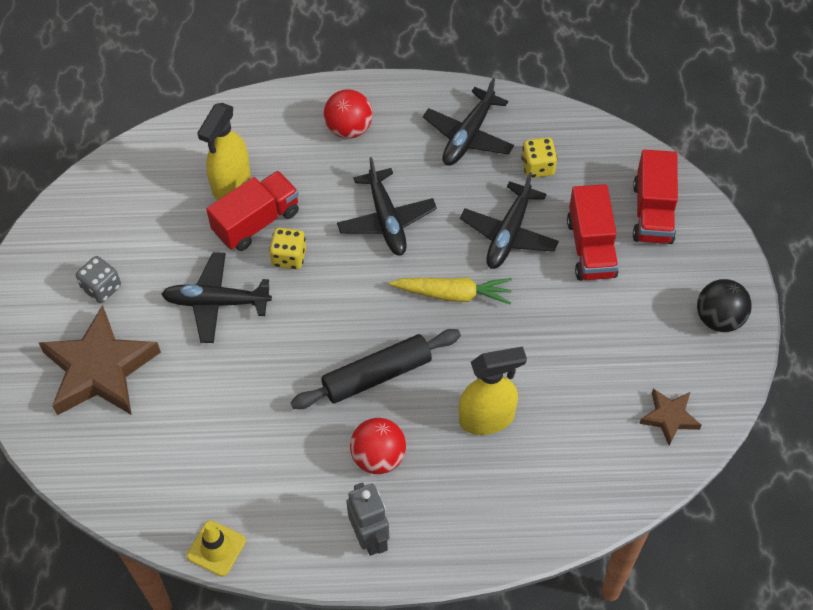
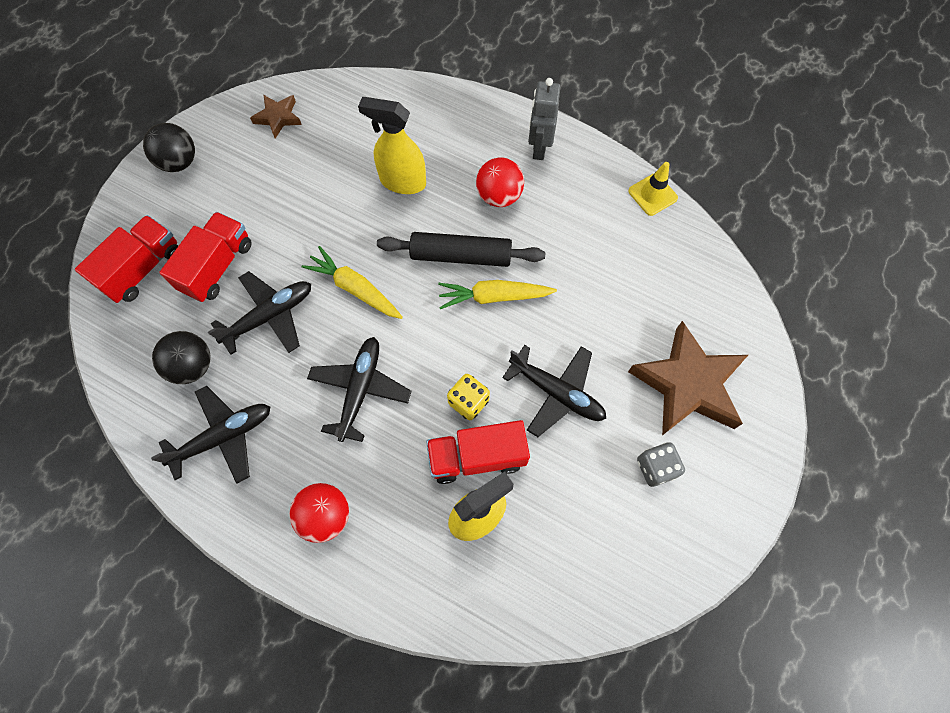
camera: 150 degrees left, 10 degrees up
(321, 354) = (494, 297): none -> yellow carrot
(538, 167) = (192, 366): yellow dice -> black ball

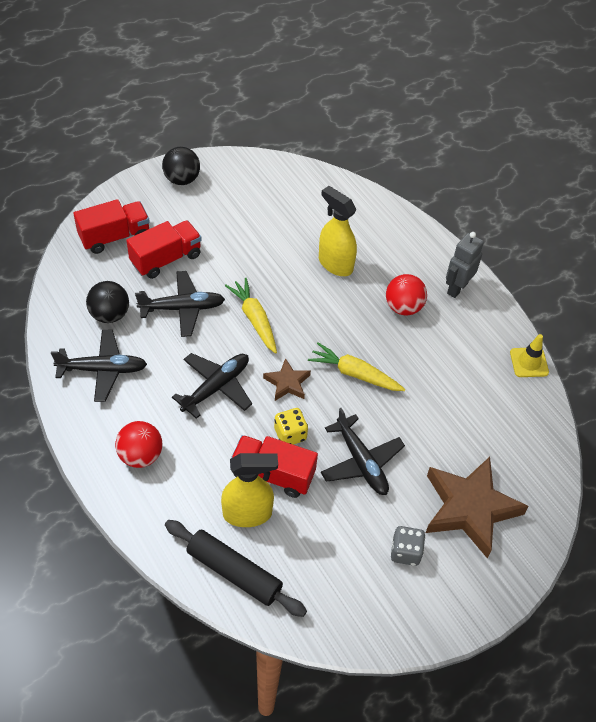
camera: 25 degrees right, 15 degrees down
(278, 117) = (270, 180): brown star -> brown star (287, 383)
(461, 256) = (347, 334): black rolling pin -> black rolling pin (234, 572)

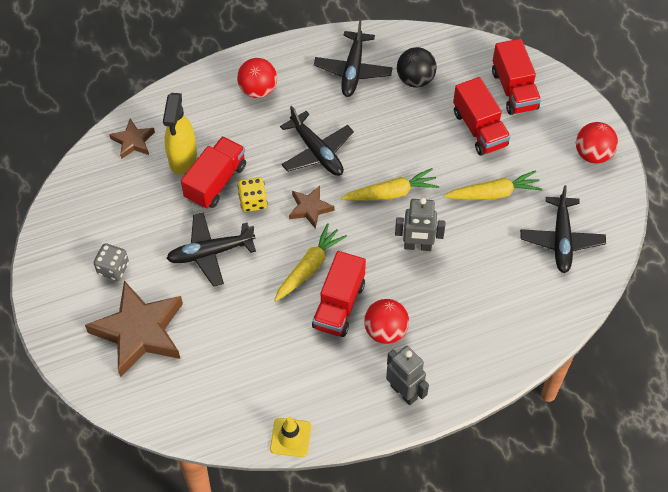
camera: 105 degrees right, 5 degrees up
(182, 179) = (593, 154): black ball -> red ball
(183, 308) = (414, 136): black plane -> black plane (561, 240)
(234, 572) = (133, 141): black rolling pin -> brown star
(238, 244) = (493, 193): none -> yellow carrot
(309, 293) = (417, 246): none -> grey robot
(335, 264) = (454, 277): yellow spray bottle -> none
(388, 345) = (339, 305): none -> red truck

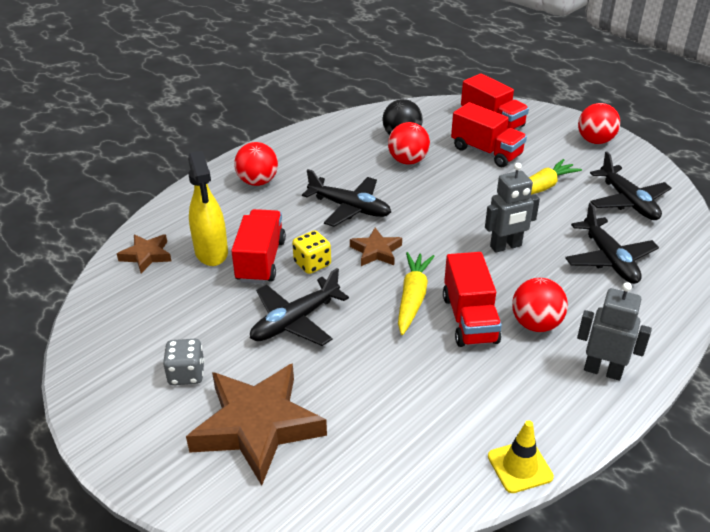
camera: 25 degrees left, 20 degrees down
(353, 70) = (340, 146): black plane -> black plane (609, 259)
(391, 193) = (446, 216): yellow carrot -> none
(401, 113) = (408, 161): none -> red ball

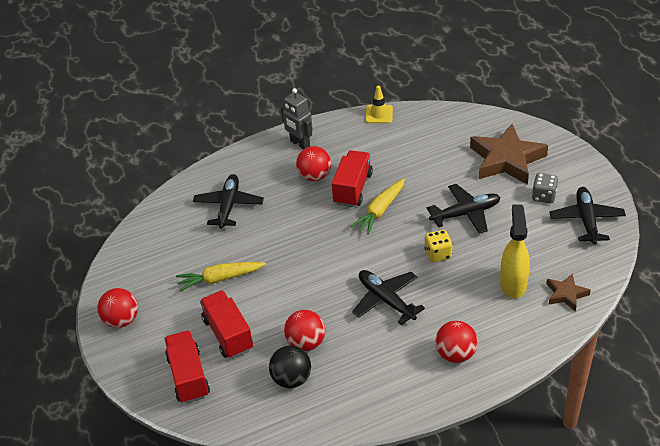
camera: 155 degrees left, 5 degrees up
(261, 261) = (476, 266): red truck -> none
(376, 251) = (385, 253): brown star -> none
(506, 246) = (289, 233): grey robot -> none
(628, 201) = (165, 248): black plane -> black plane (586, 220)

